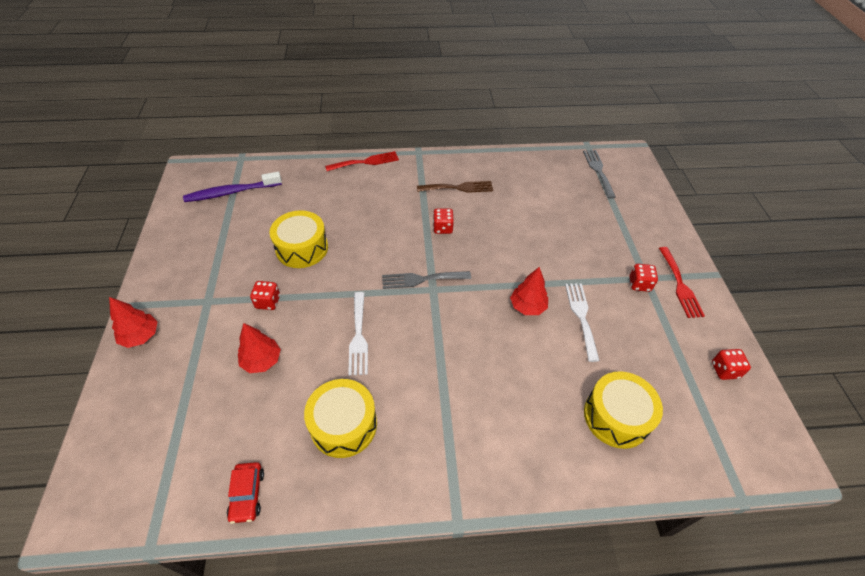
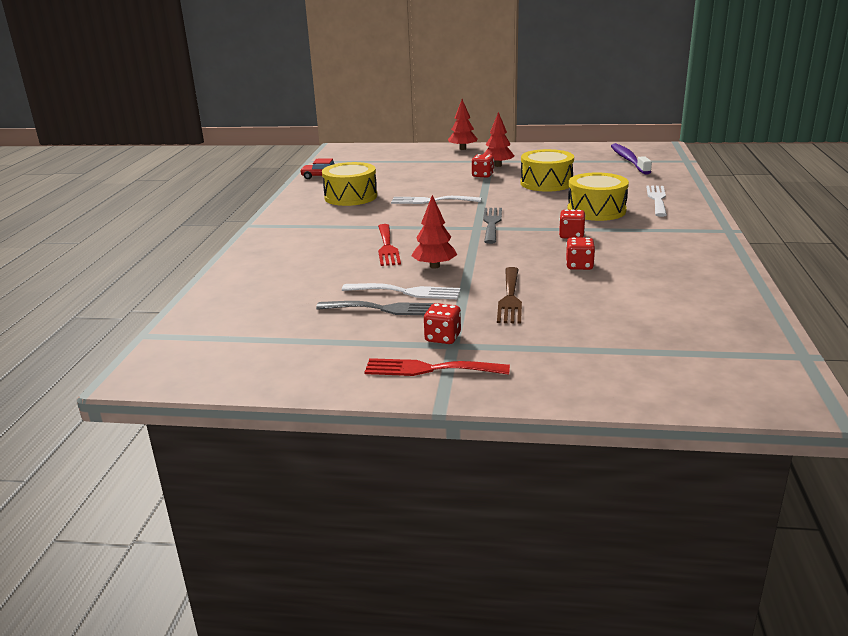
camera: 105 degrees right, 25 degrees down
(262, 361) = (423, 176): red tree -> red tree (498, 165)
(351, 180) = (657, 199): none -> white fork
(366, 162) = (695, 205): red fork -> red fork (387, 247)
(459, 188) = (651, 247): brown fork -> brown fork (510, 298)
(598, 171) = (721, 352): grey fork -> grey fork (385, 309)
(616, 416) = (275, 290): yellow drum -> yellow drum (596, 210)
(724, 370) = (277, 366): red dice -> red dice (579, 266)

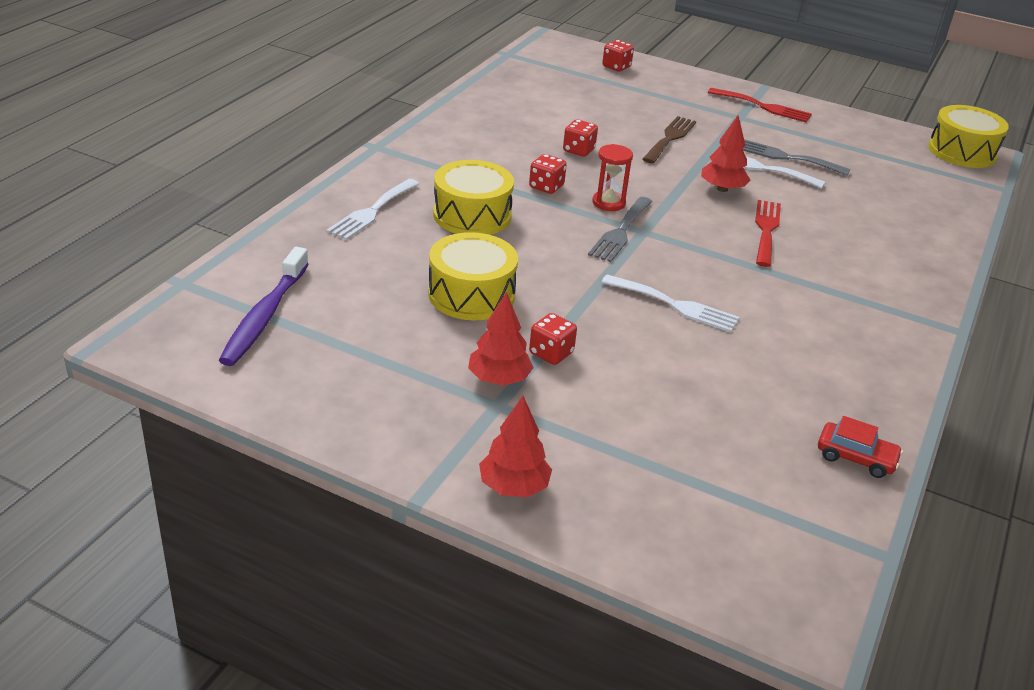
camera: 165 degrees left, 10 degrees up
(351, 197) = (801, 359): yellow drum -> yellow drum (962, 152)
(443, 337) = (745, 123): red dice -> red dice (616, 67)
(516, 237) = (608, 203): none -> red hourglass

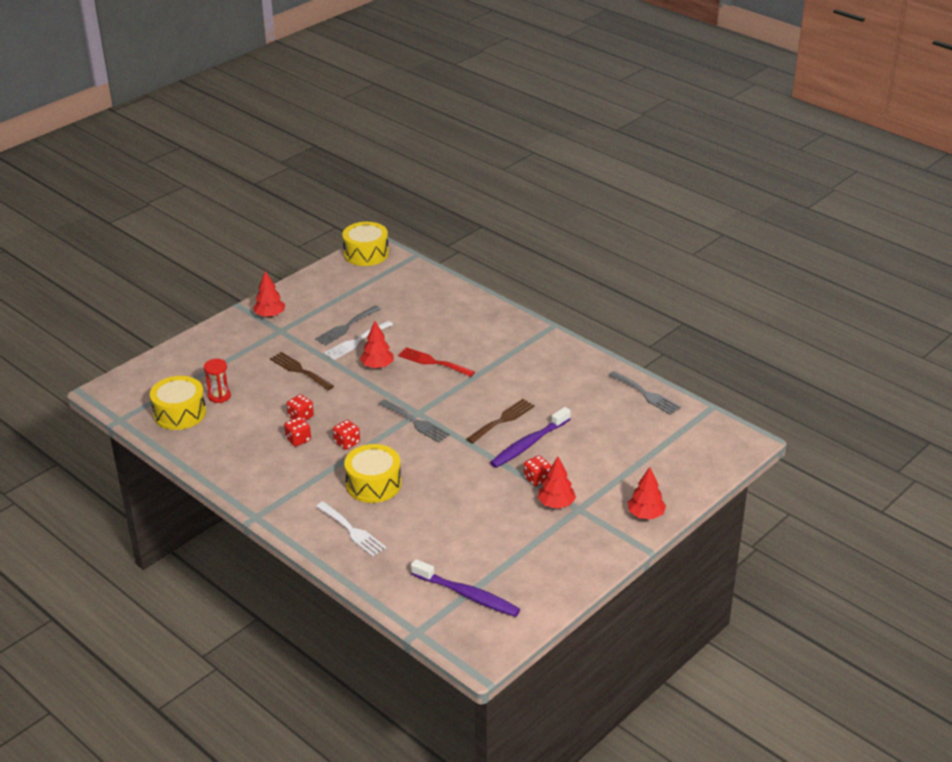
camera: 70 degrees left, 0 degrees up
(471, 294) = (468, 500): yellow drum -> yellow drum (179, 413)
(608, 203) = (378, 419): red hourglass -> red hourglass (219, 396)
(616, 67) = (172, 368): red dice -> red dice (298, 439)
(633, 336) = (529, 444): none -> purple toothbrush
(675, 305) = (503, 420): white fork -> brown fork
(764, 107) = (270, 315): red fork -> red tree
(856, 457) = (646, 394): red car -> grey fork

